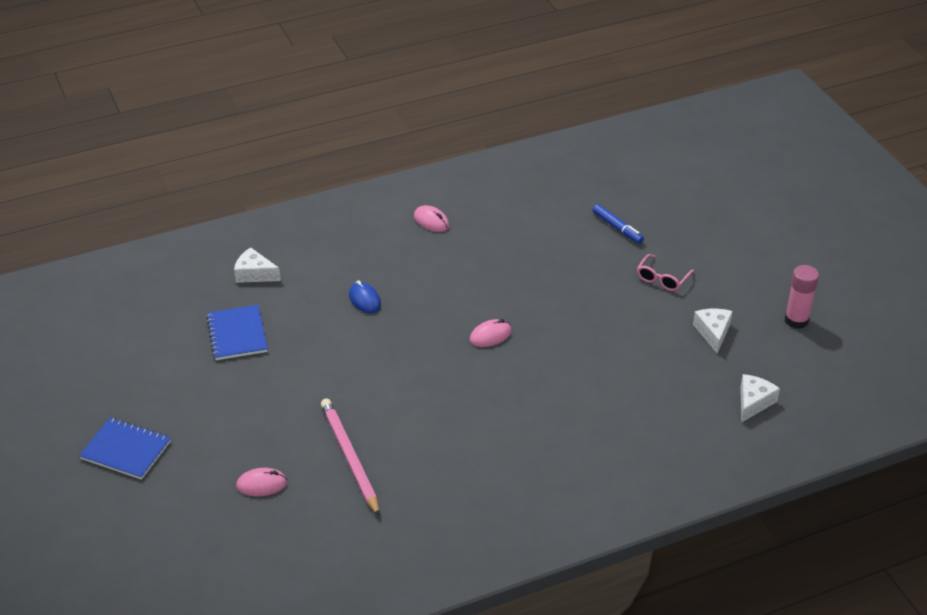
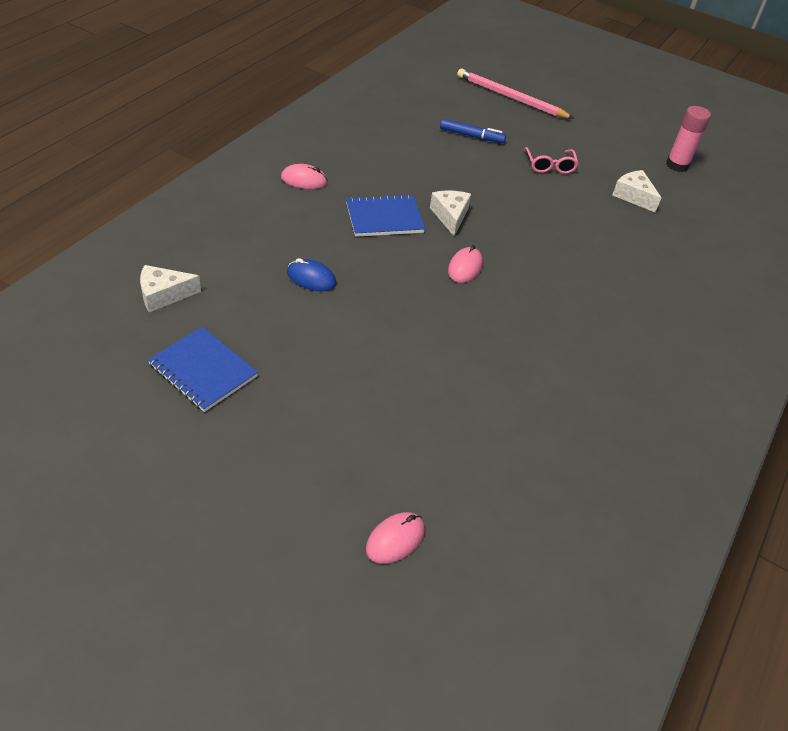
camera: 40 degrees left, 5 degrees up
(126, 450) = (185, 585): blue notebook -> blue notebook (384, 218)
(349, 457) = (458, 456): pink pencil -> pink pencil (510, 97)
(753, 402) = (723, 242): white cheese -> white cheese (450, 216)

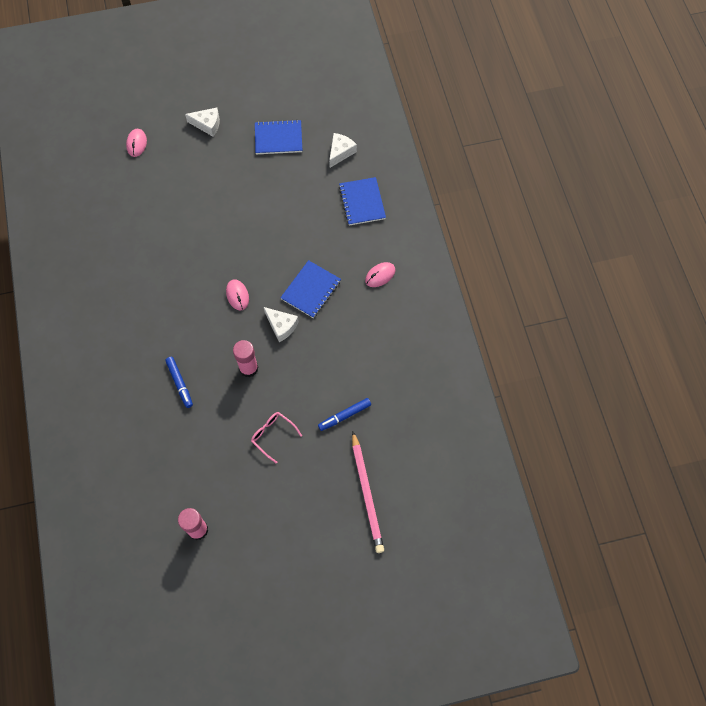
camera: 140 degrees right, 20 degrees up
(223, 237) = (362, 202): none -> blue notebook
(311, 278) = (296, 218): blue mouse -> none
(510, 97) = (367, 494): pink pencil -> pink pencil turned 90 degrees clockwise
(521, 214) = (248, 368): none -> pink glue stick
(604, 250) = (180, 383): none -> blue marker
(633, 196) = (200, 457): white cheese -> white cheese (207, 124)

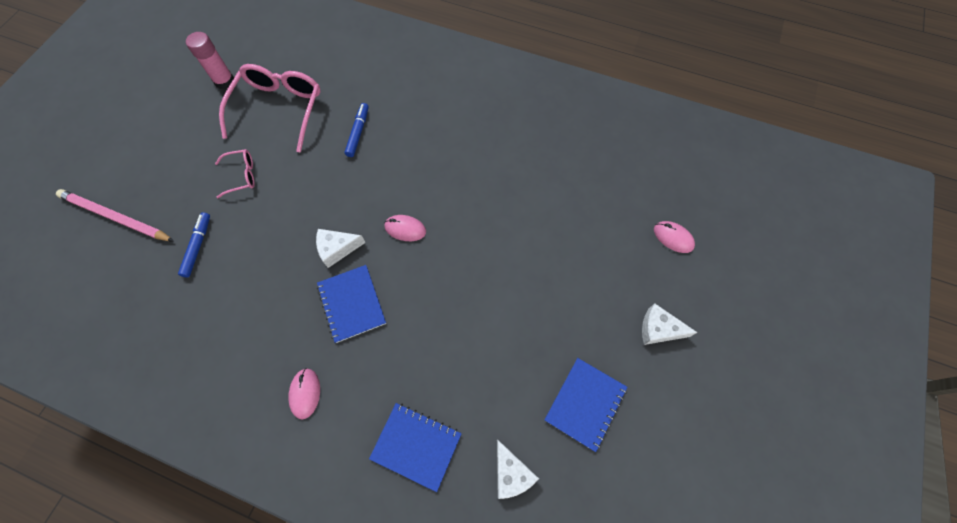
camera: 125 degrees right, 0 degrees up
(180, 383) = (358, 133): blue marker -> blue marker turned 90 degrees clockwise
(197, 459) = (278, 110): none -> pink glasses
(207, 124) = (659, 329): white cheese -> white cheese turned 60 degrees clockwise
(248, 368) = (321, 194): pink glue stick -> none

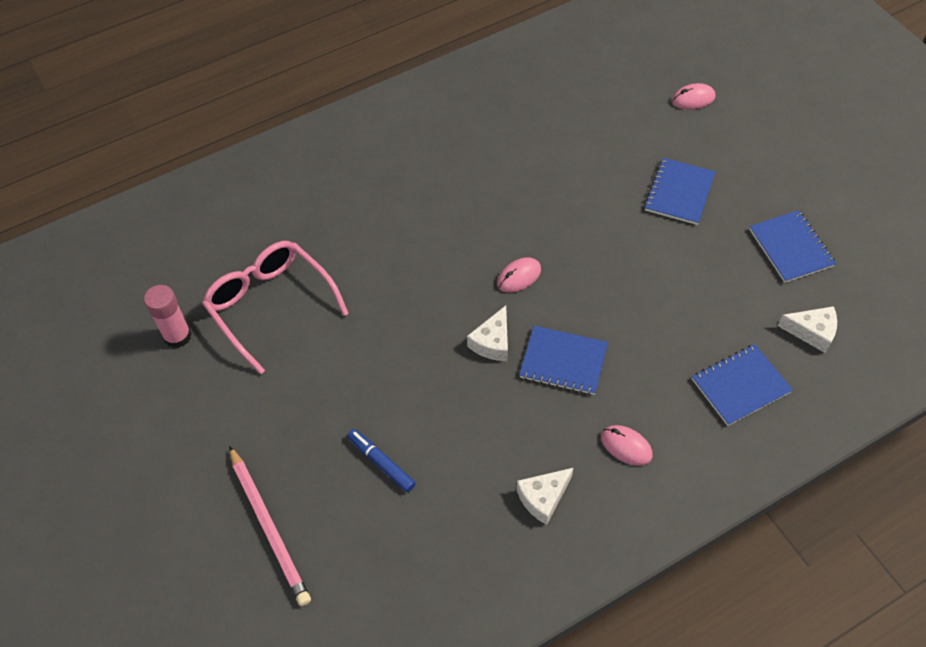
camera: 50 degrees left, 10 degrees down
(115, 217) = (269, 527): pink pencil -> pink pencil turned 90 degrees counterclockwise
(241, 176) = (326, 381): pink glasses -> none
(358, 133) = (370, 254): blue marker -> none
(570, 285) = (679, 193): none -> blue notebook
(659, 329) = (765, 161): white cheese -> white cheese (543, 498)

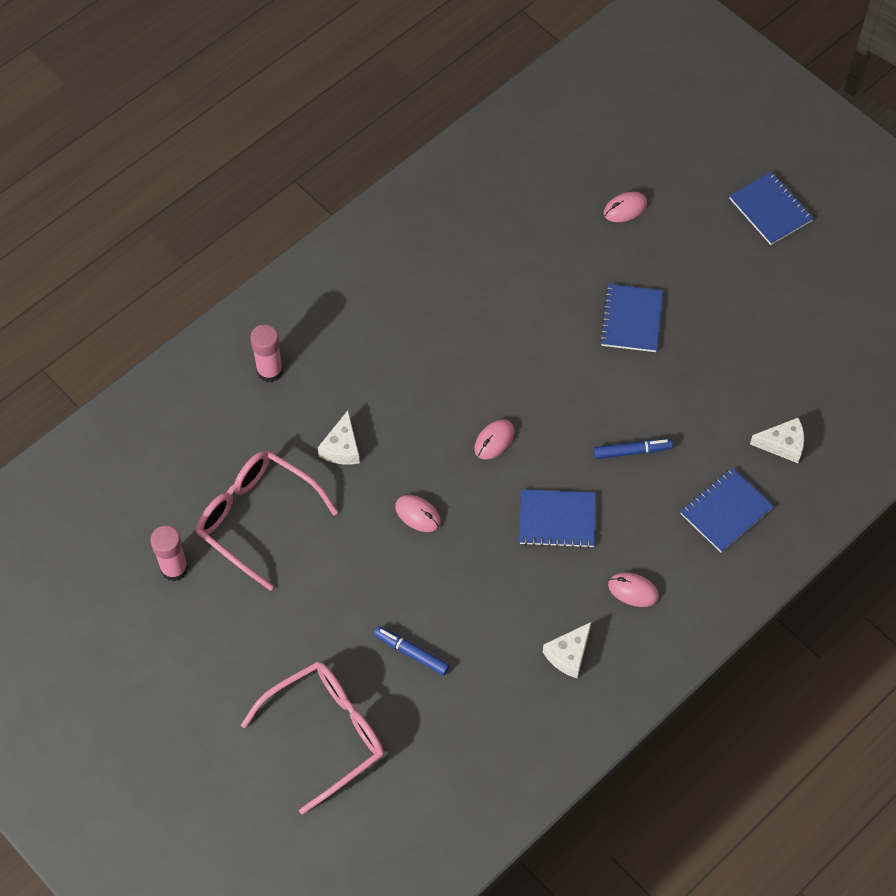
camera: 15 degrees left, 5 degrees up
(269, 527) = (325, 734): pink pencil -> pink glasses
(325, 180) = (270, 371): none -> pink glue stick
(425, 331) = (418, 514): none -> pink mouse
(493, 342) = (485, 513): white cheese -> white cheese (342, 447)
(654, 311) = (632, 451): none -> blue marker
(791, 248) = (749, 360): blue notebook -> blue notebook (770, 210)

